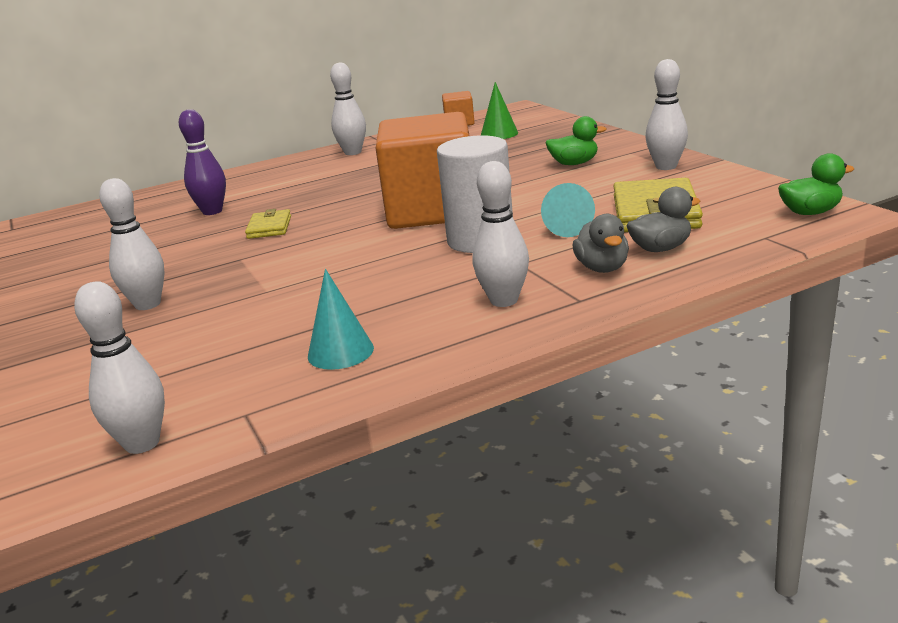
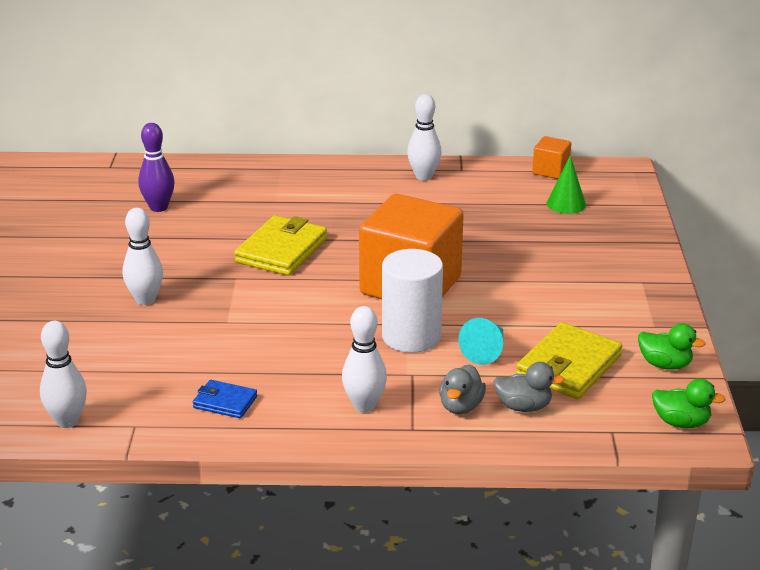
camera: 25 degrees right, 5 degrees up
(212, 211) = (257, 210): purple bowling pin -> purple bowling pin (158, 207)
(269, 227) = (281, 250): yellow wallet -> yellow wallet, size x1.83
(340, 352) = (225, 402): turquoise cone -> blue wallet
(574, 164) = (579, 276): green duck -> green duck (665, 364)
(666, 167) = (646, 315): white bowling pin -> none

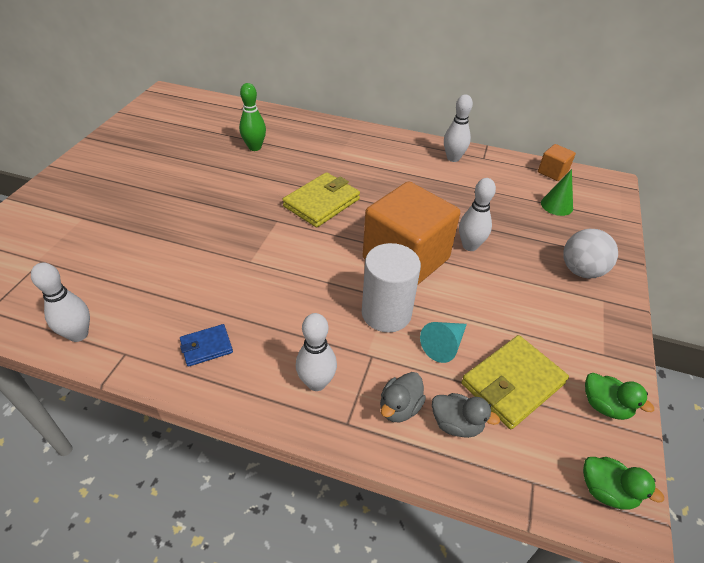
camera: 15 degrees right, 15 degrees up
(145, 300) = (202, 226): white bowling pin -> white bowling pin (470, 246)
(158, 207) = (254, 147): purple bowling pin -> green bowling pin
(225, 402) = (206, 347): blue wallet -> blue wallet turned 60 degrees counterclockwise
(611, 260) = (581, 271): none -> white ball

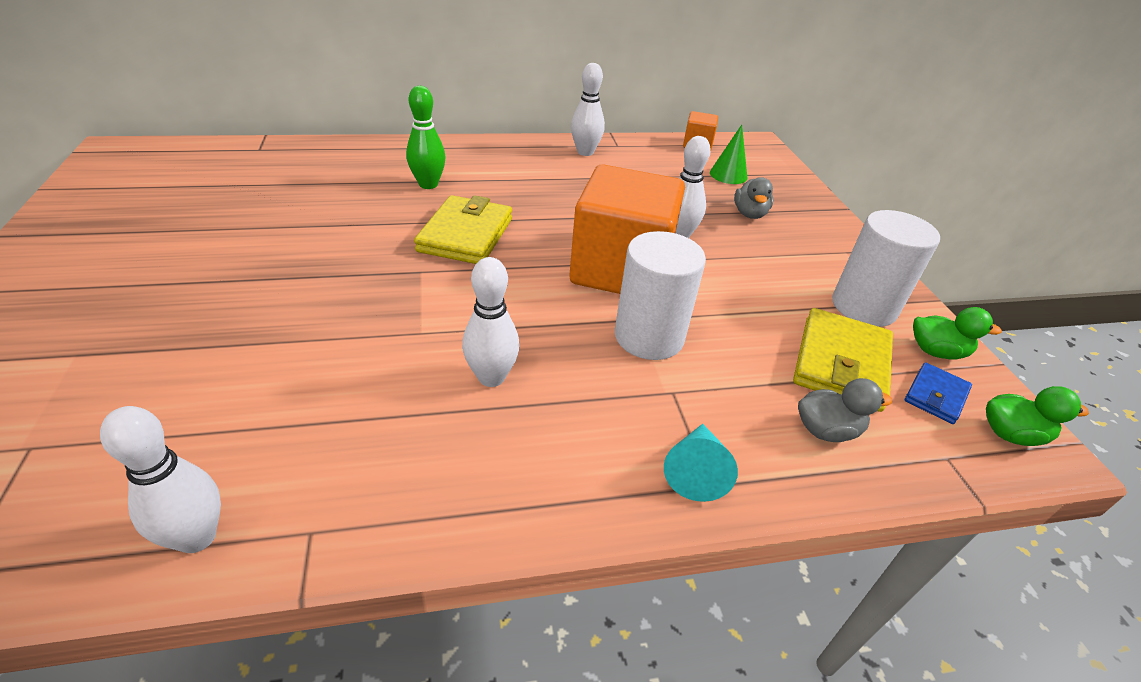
camera: 30 degrees left, 5 degrees down
(206, 347) = (442, 467): blue wallet -> blue wallet (935, 396)
(254, 147) = (317, 191): green bowling pin -> green bowling pin (428, 184)
(316, 382) = (634, 451): white bowling pin -> white bowling pin (491, 377)
(399, 407) = (753, 438): grey duck -> grey duck (749, 214)
(444, 345) = (741, 349): turquoise cone -> turquoise cone (696, 470)
(574, 349) = (863, 307): none -> white cylinder
(581, 271) = (804, 230): white ball -> none

